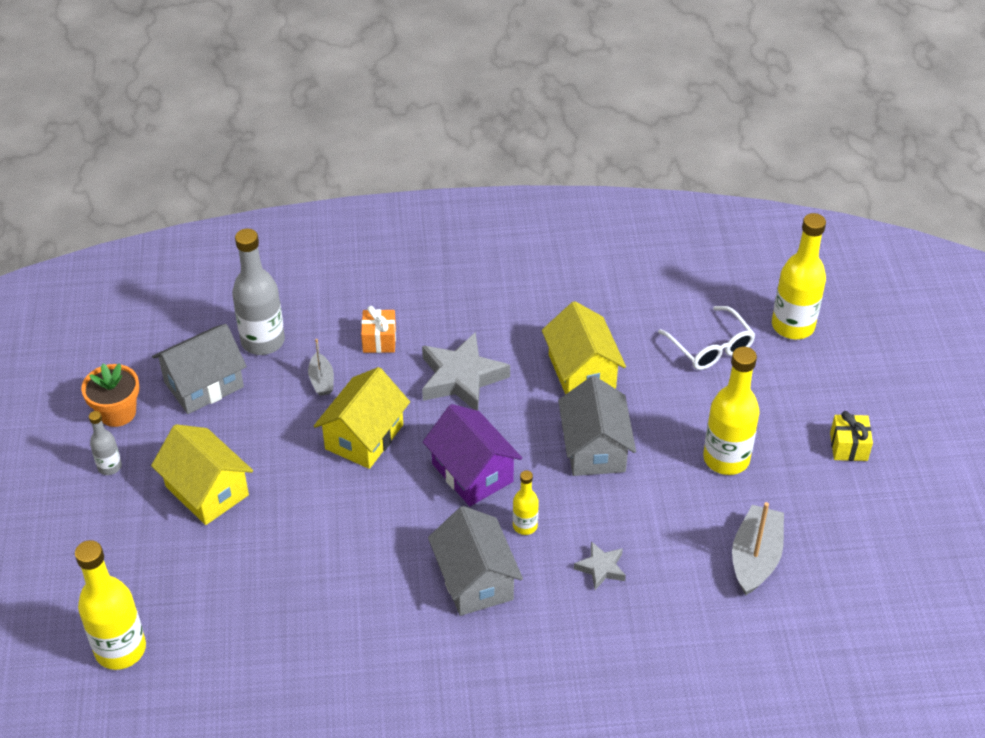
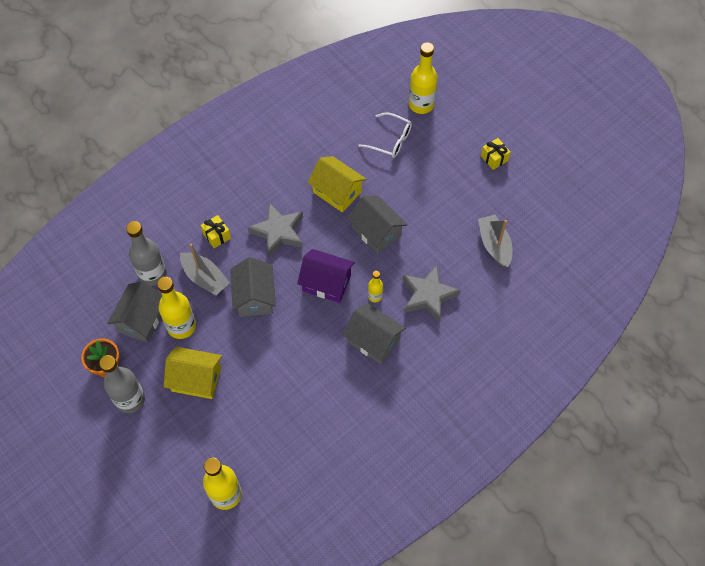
camera: 35 degrees left, 15 degrees up
(109, 467) = (130, 399): grey bottle -> grey bottle, size x1.94
(321, 380) = (205, 278): grey boat -> grey boat, size x1.77
(364, 437) = (254, 297): yellow house -> grey house
(379, 340) = (217, 236): orange gift -> yellow gift
(601, 568) = (428, 295): grey star -> grey star, size x1.93
(726, 459) = (443, 199): yellow bottle -> yellow bottle (181, 326)

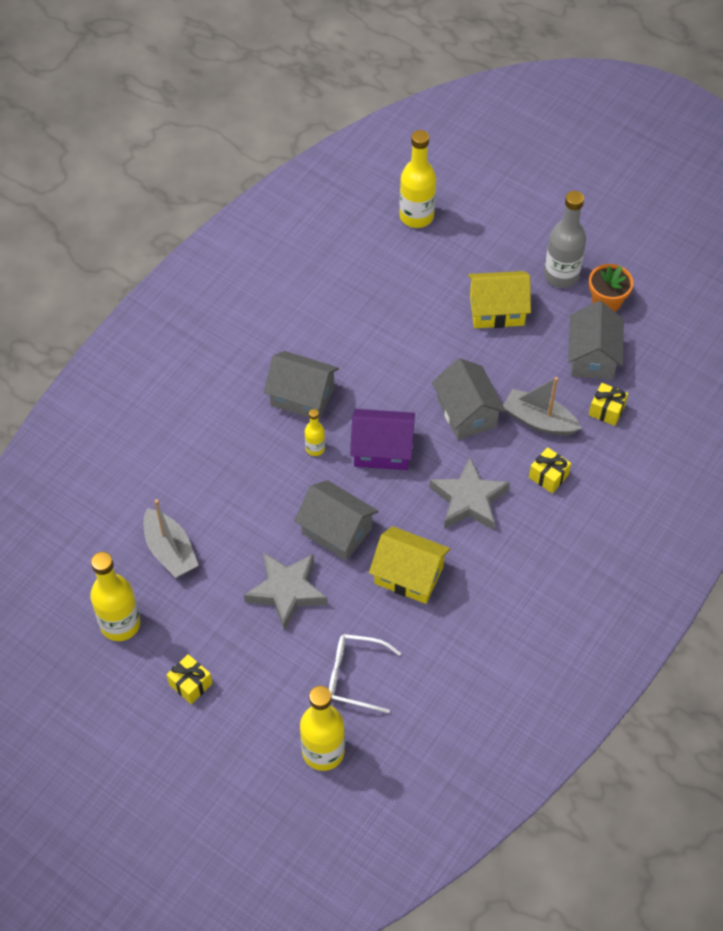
camera: 165 degrees right, 5 degrees down
(152, 274) = (606, 410): grey bottle -> yellow gift
(181, 326) = (541, 360): yellow bottle -> yellow bottle (120, 624)
(428, 295) = (246, 464): grey star -> grey star (287, 591)

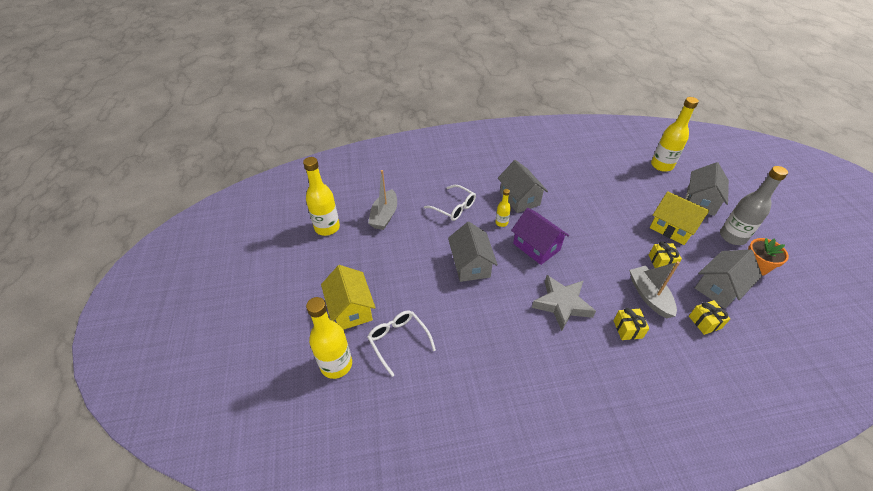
camera: 45 degrees right, 10 degrees down
(190, 684) = (321, 276): yellow gift -> yellow gift (661, 262)
(240, 472) = (454, 208): none -> white glasses
(287, 591) = (414, 272): grey star -> none
(409, 575) = (485, 315): yellow house -> yellow house (351, 309)
(467, 413) = (605, 262): grey house -> grey house (700, 201)

